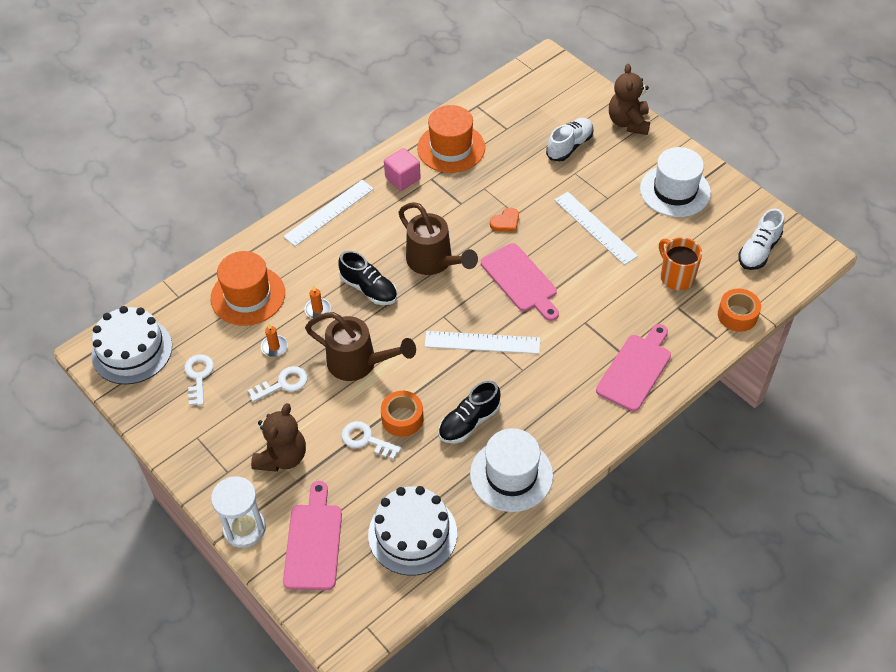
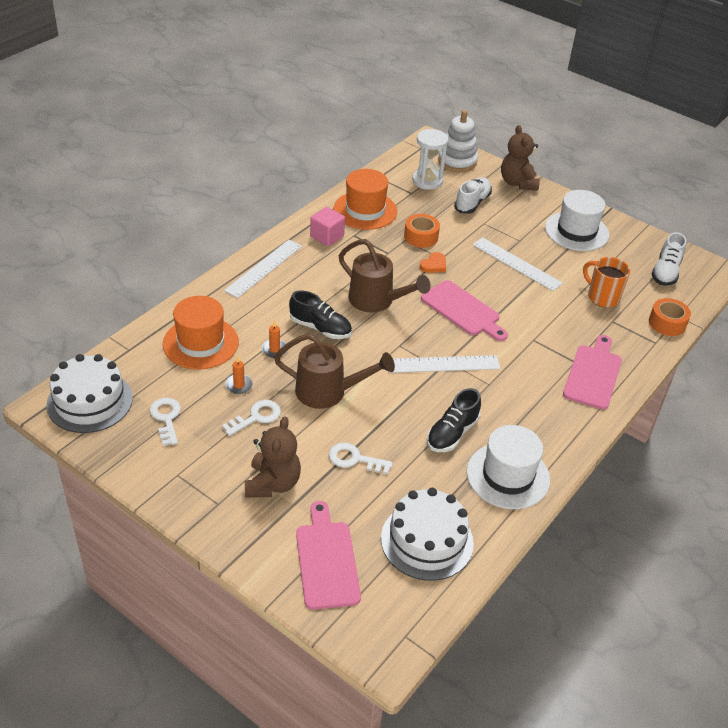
camera: 15 degrees left, 10 degrees down
(244, 528) = (249, 556): white hourglass -> white hourglass (427, 181)
(402, 418) = (385, 436): orange tape -> orange tape (421, 237)
(569, 90) = (457, 161): none -> white stacking toy

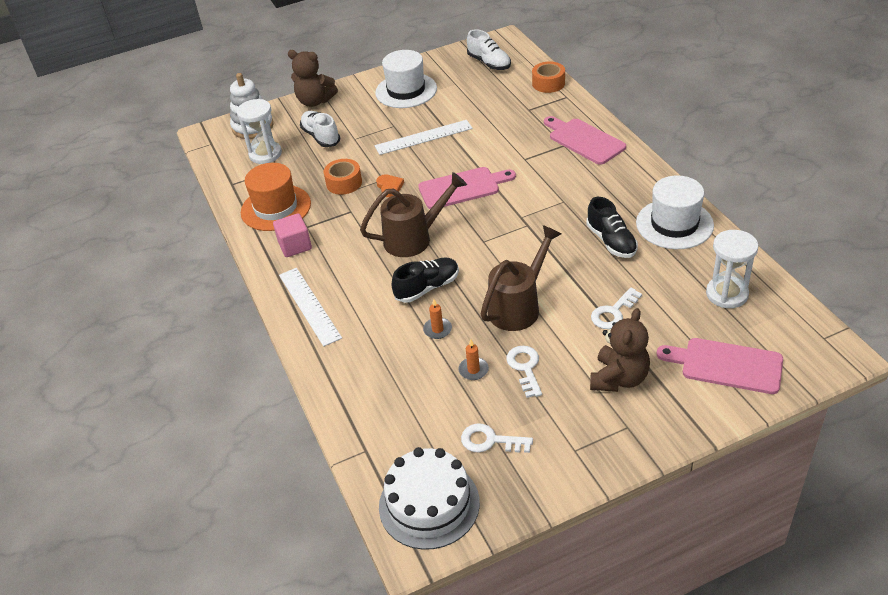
camera: 55 degrees left, 0 degrees up
(201, 343) = (393, 385): orange hat -> none
(272, 483) = (619, 378): brown teddy bear -> brown teddy bear turned 75 degrees clockwise
(427, 540) = (727, 294): white cake -> white hourglass
(443, 364) = (524, 221): white ruler -> none
(602, 297) = (497, 105): orange mug -> none

